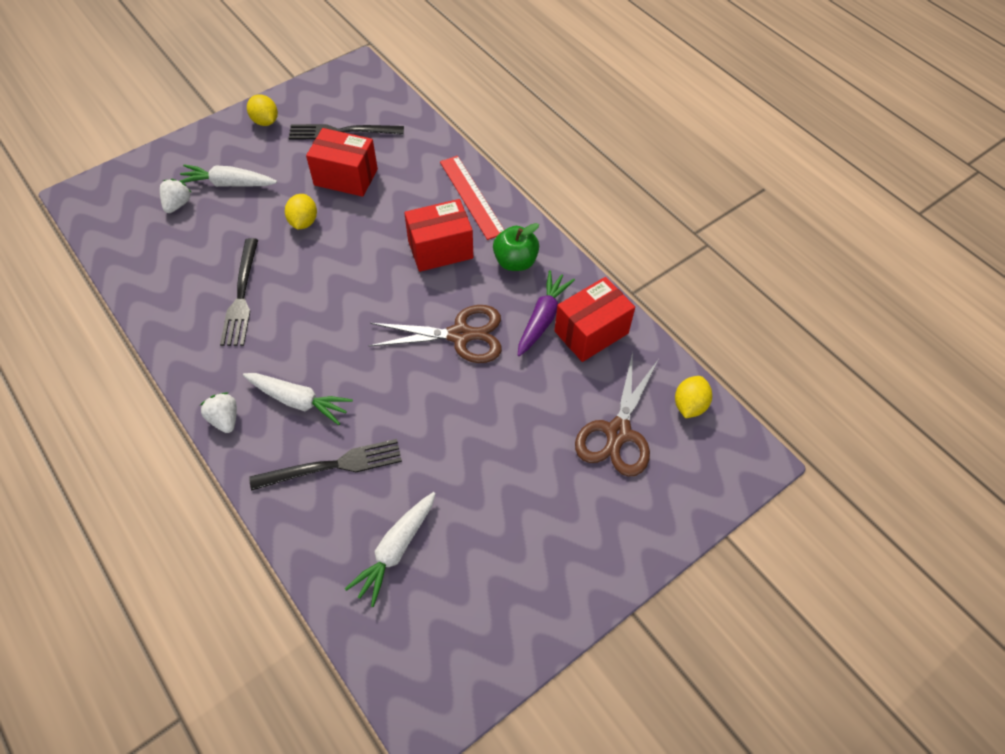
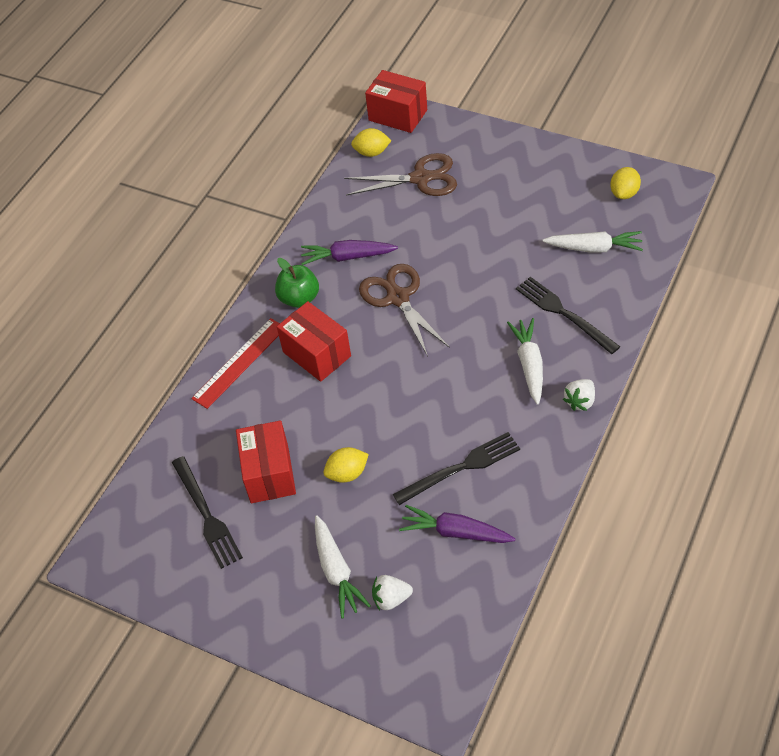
camera: 110 degrees left, 5 degrees down
(191, 265) = (455, 532): none -> purple carrot
(265, 121) = (227, 598): yellow lemon -> yellow lemon (624, 193)
(591, 332) = (342, 224): red box -> red box (398, 115)

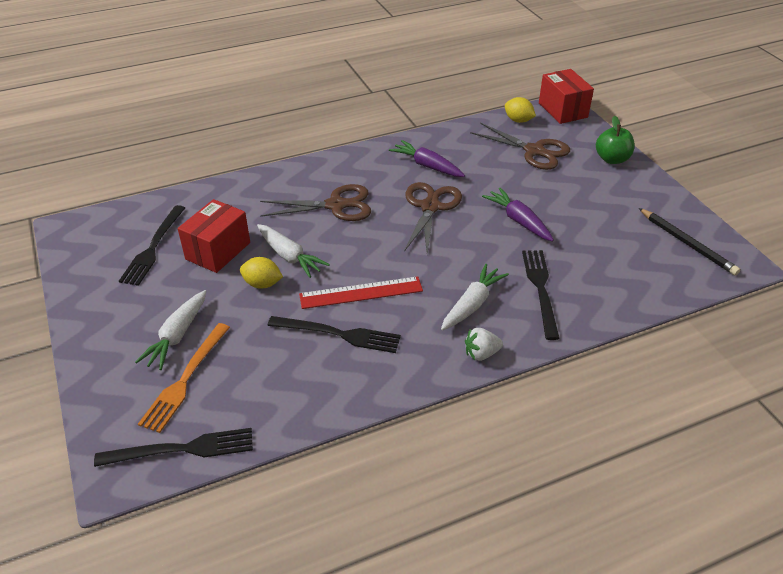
camera: 35 degrees right, 10 degrees down
(239, 362) = (285, 181): red ruler -> red ruler (361, 292)
(299, 298) = (366, 170): green apple -> green apple (612, 159)
(317, 354) = (336, 205): red box -> brown scissors
(391, 599) = (185, 379): white strawberry -> orange fork
(455, 532) = (281, 371): purple carrot -> purple carrot (518, 220)
(459, 648) = (182, 449): none -> black fork
(594, 248) = (618, 263): white carrot -> white carrot (289, 256)
(624, 193) = (687, 243): yellow lemon -> black pencil

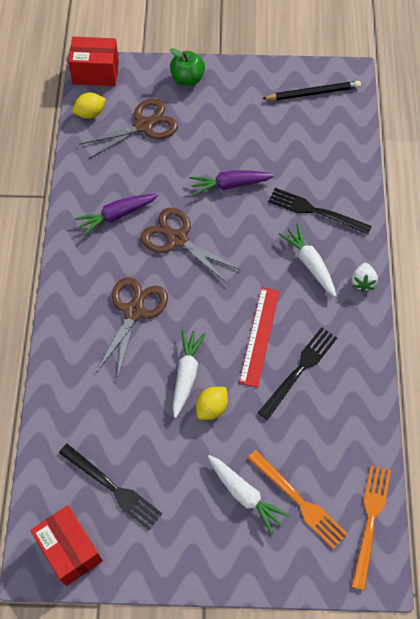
camera: 65 degrees left, 20 degrees up
(182, 449) = (370, 521): black fork -> orange fork
(218, 251) = (147, 431): red box -> red box (70, 550)
(289, 256) = (186, 374): white carrot -> white carrot turned 60 degrees counterclockwise

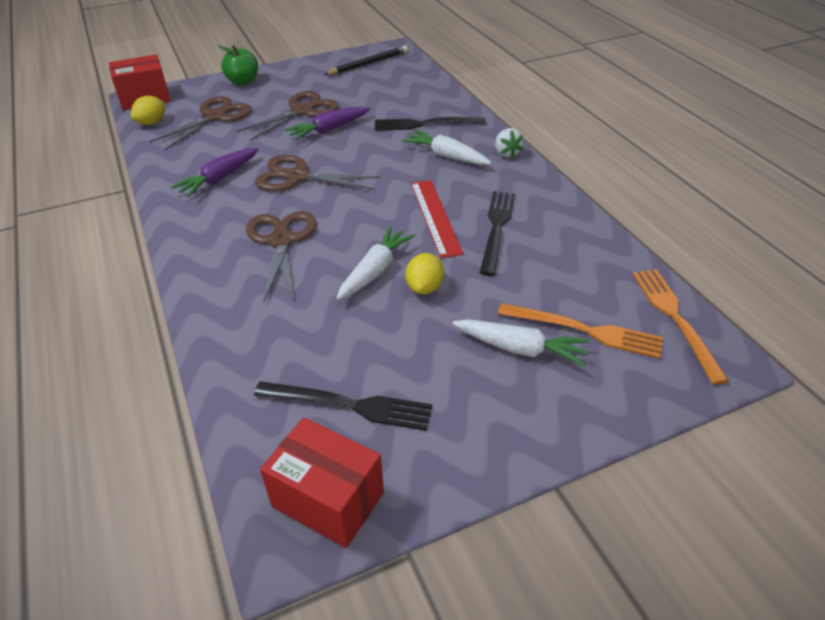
camera: 25 degrees left, 20 degrees down
(186, 374) = (375, 270): white carrot -> white carrot turned 45 degrees clockwise
(220, 147) = (302, 111): none -> brown scissors

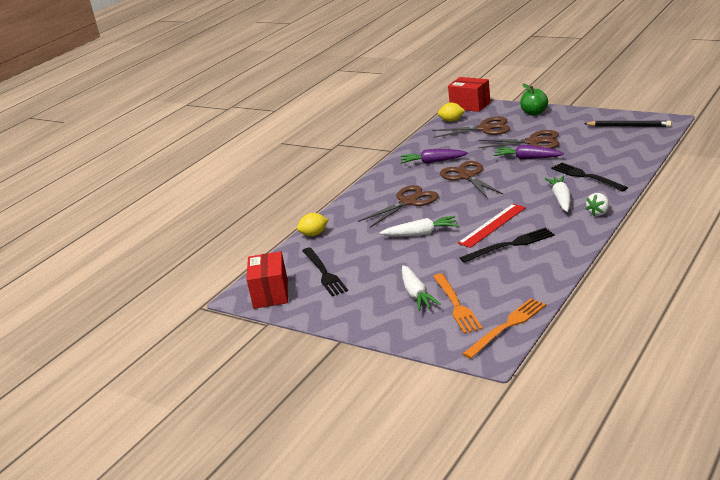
camera: 60 degrees right, 15 degrees down
(424, 287) = (427, 251): yellow lemon -> yellow lemon (314, 234)

